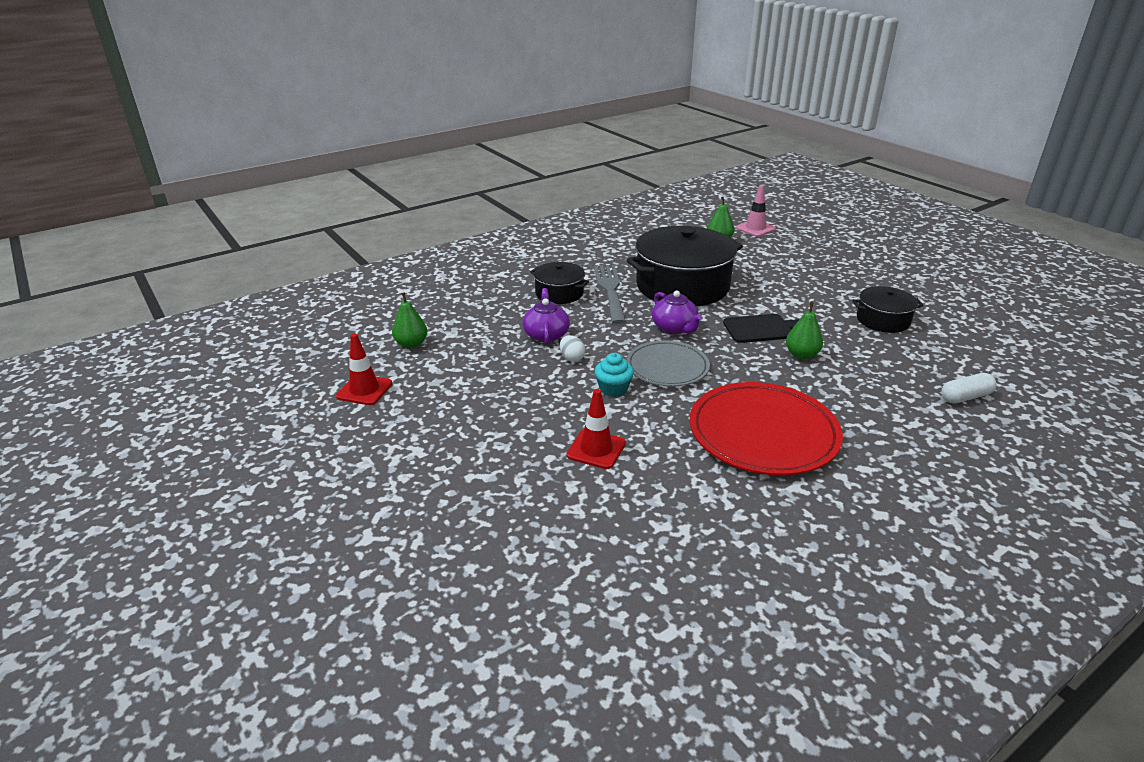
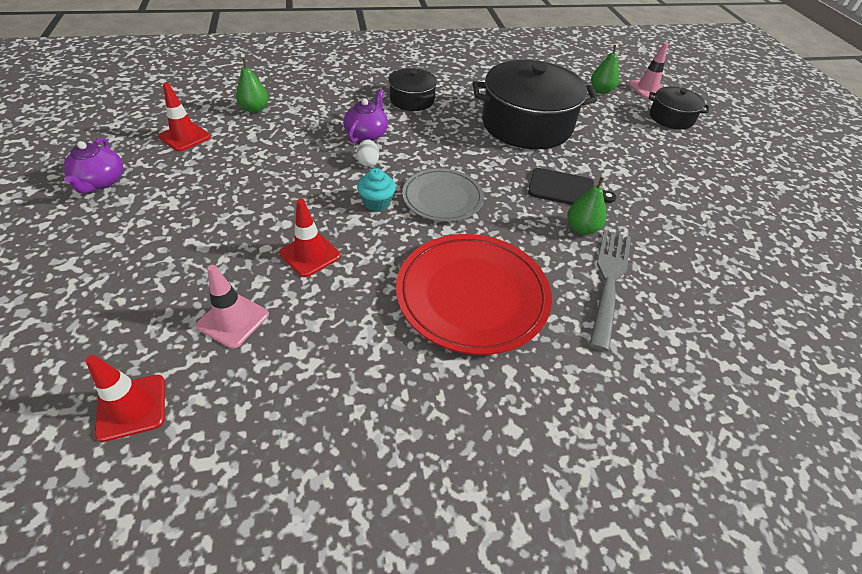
camera: 20 degrees right, 15 degrees up
(562, 621) = (132, 407): none -> red traffic cone
(581, 523) = (233, 320): none -> pink traffic cone
(610, 291) = (457, 110): grey fork -> grey fork (609, 281)
(674, 328) = (483, 162): purple teapot -> purple teapot (100, 181)
(883, 320) = (699, 220): black pot -> black pot (671, 118)
(965, 397) = (721, 335): white capsule -> none

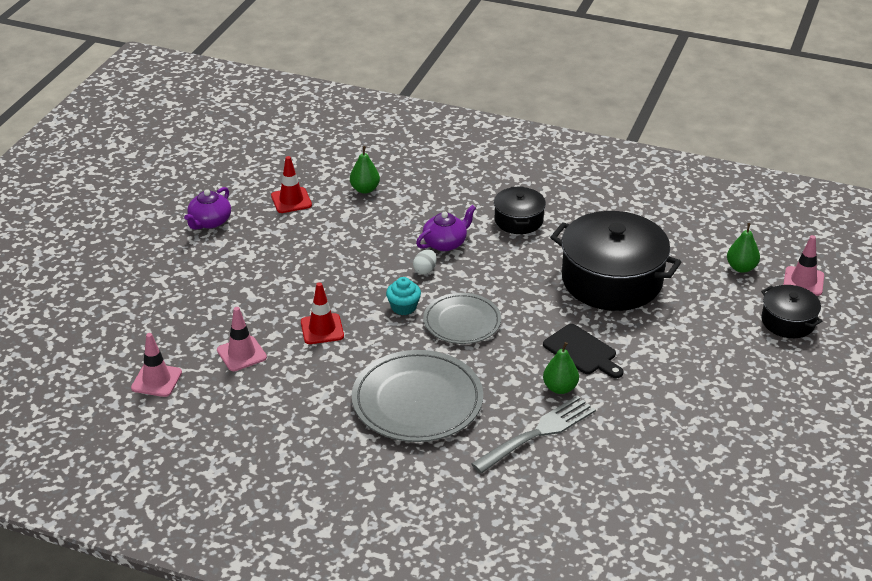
camera: 35 degrees right, 10 degrees down
(132, 407) = (156, 380): red traffic cone -> pink traffic cone
(472, 295) = (417, 401): red plate -> grey plate

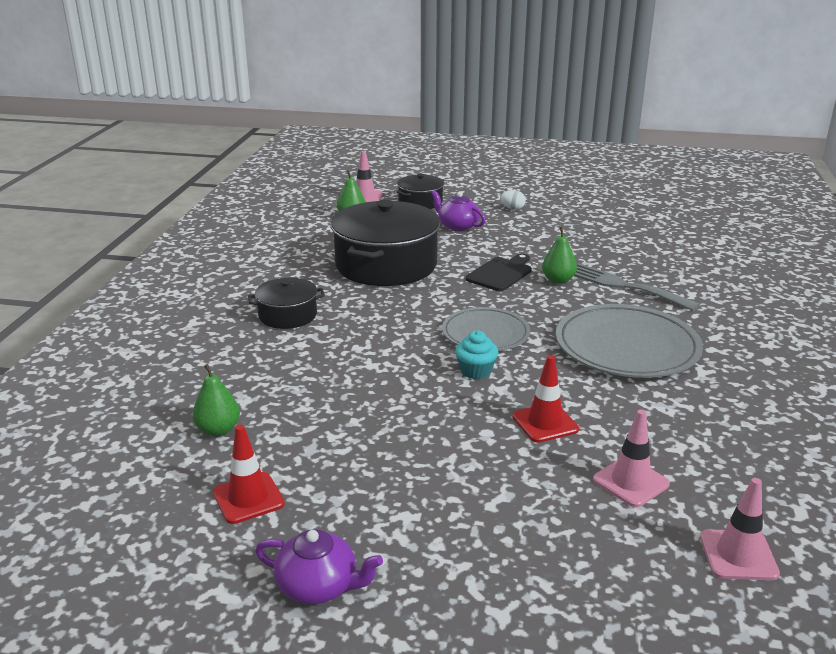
camera: 100 degrees left, 10 degrees down
(425, 270) = (399, 364): white egg -> white egg (512, 208)
(445, 243) = (341, 356): purple teapot -> purple teapot (457, 226)

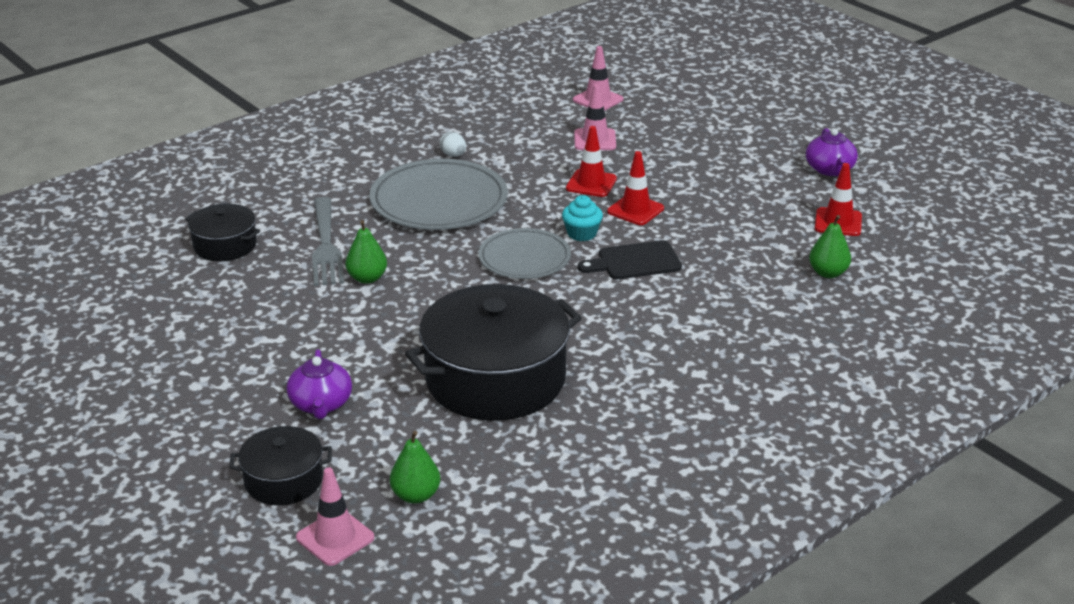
camera: 140 degrees left, 5 degrees up
(288, 315) = (675, 357): black pot -> black pot (225, 245)
(318, 586) = (830, 169): purple teapot -> purple teapot turned 150 degrees counterclockwise
(465, 414) = (635, 210): none -> red traffic cone
(501, 273) = (402, 311): black cutting board -> black cutting board (635, 261)
(512, 208) = (204, 402): white egg -> white egg (453, 155)

